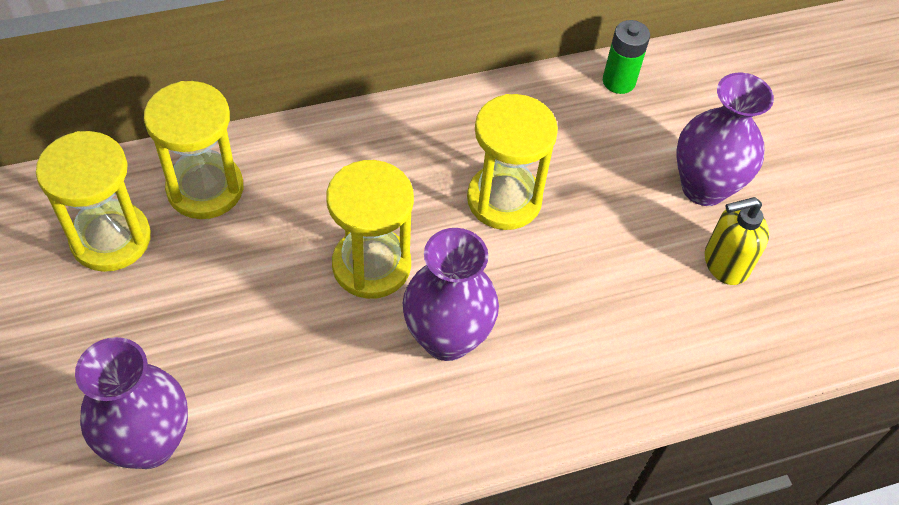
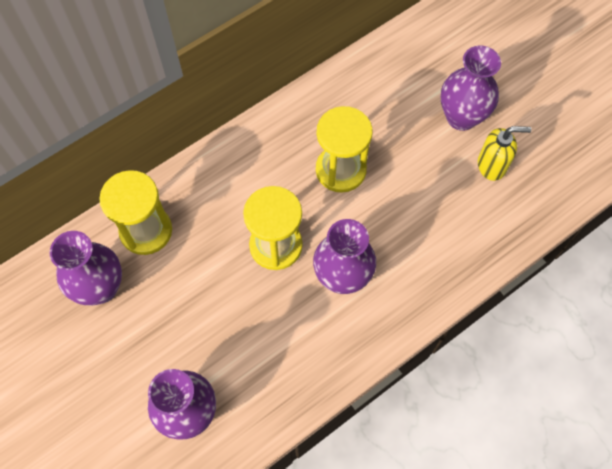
camera: 15 degrees left, 10 degrees up
(111, 239) = (100, 288): yellow hourglass -> purple vase
(618, 81) = (381, 59): green battery -> none
(725, 263) = (492, 165): yellow soap dispenser -> yellow soap dispenser turned 150 degrees counterclockwise

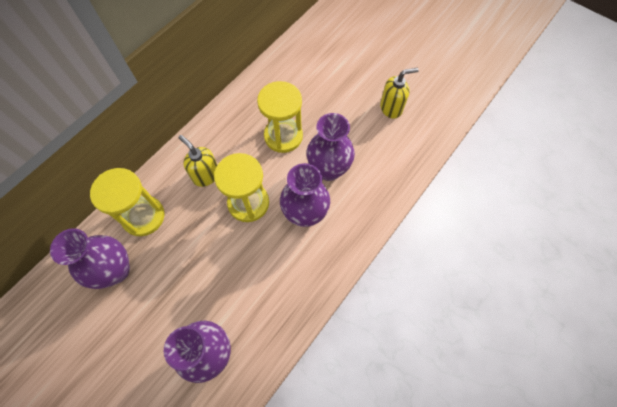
camera: 15 degrees left, 0 degrees up
(232, 197) = (206, 175): none -> yellow soap dispenser
(461, 117) = (360, 80): purple vase -> purple vase (328, 169)

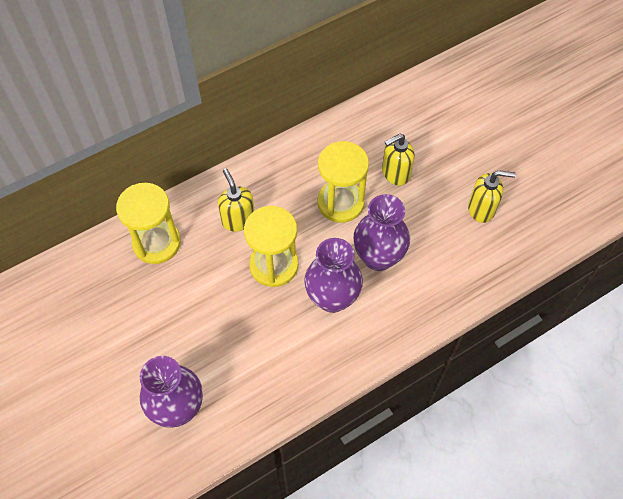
camera: 20 degrees right, 5 degrees down
(116, 270) = (110, 290): purple vase -> none
(317, 100) = (395, 173): none -> yellow soap dispenser

